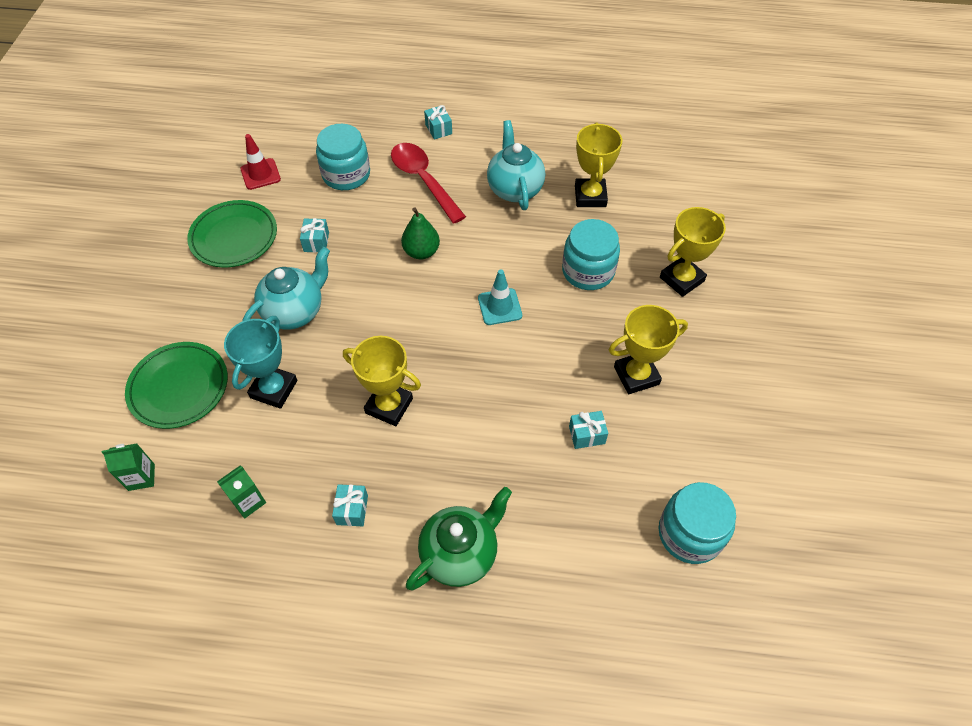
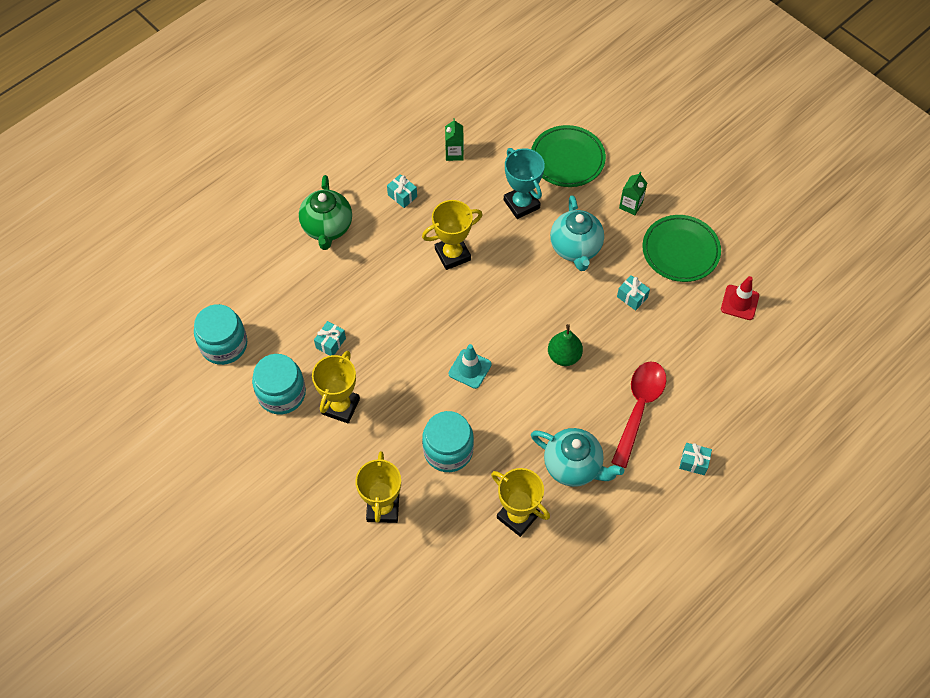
camera: 130 degrees right, 5 degrees up
(141, 477) = (517, 115): green carton -> green carton (630, 205)
(346, 175) = (691, 359): turquoise jar -> turquoise jar (281, 393)
(423, 180) = (639, 408): red spoon -> red spoon turned 75 degrees counterclockwise

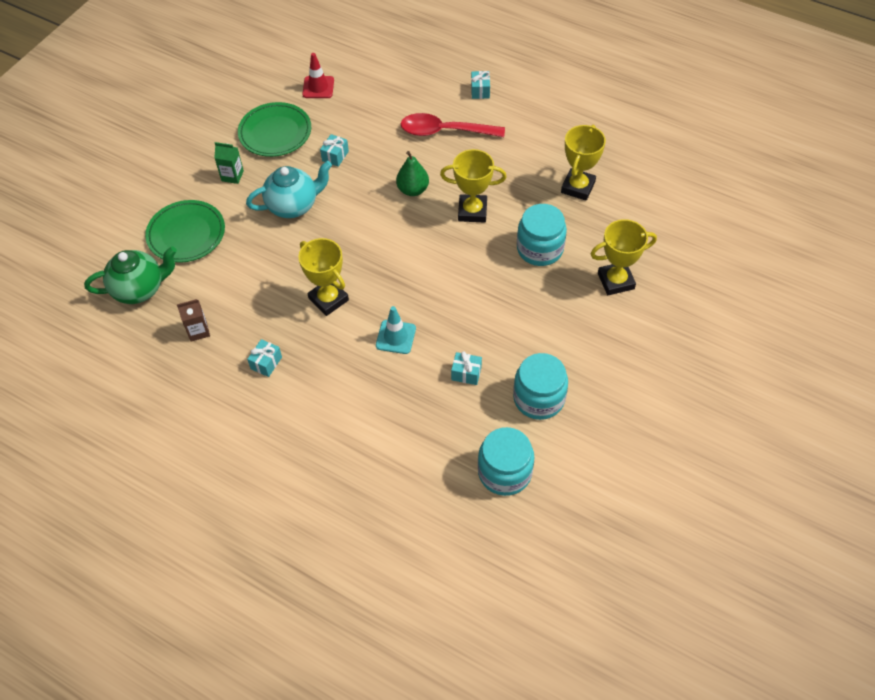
camera: 105 degrees left, 5 degrees down
(327, 228) = (327, 421): green teapot -> green teapot (140, 289)
(340, 406) = (531, 343): yellow trophy -> yellow trophy (472, 211)
(454, 153) = (198, 331): green carton -> brown carton
(470, 369) = (452, 253): turquoise traffic cone -> turquoise traffic cone (395, 337)
(521, 204) = (251, 258): turquoise trophy -> none
(573, 466) = (516, 161): turquoise teapot -> none

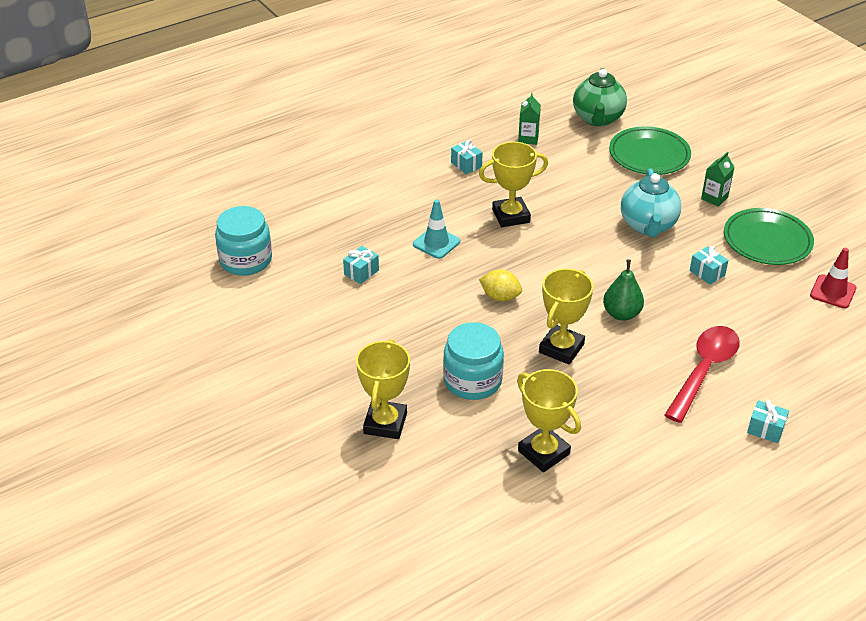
camera: 115 degrees right, 15 degrees down
(198, 331) = (528, 138): brown carton -> green carton
(438, 267) = (500, 297): none -> yellow lemon
(539, 398) = (296, 308): turquoise jar -> none

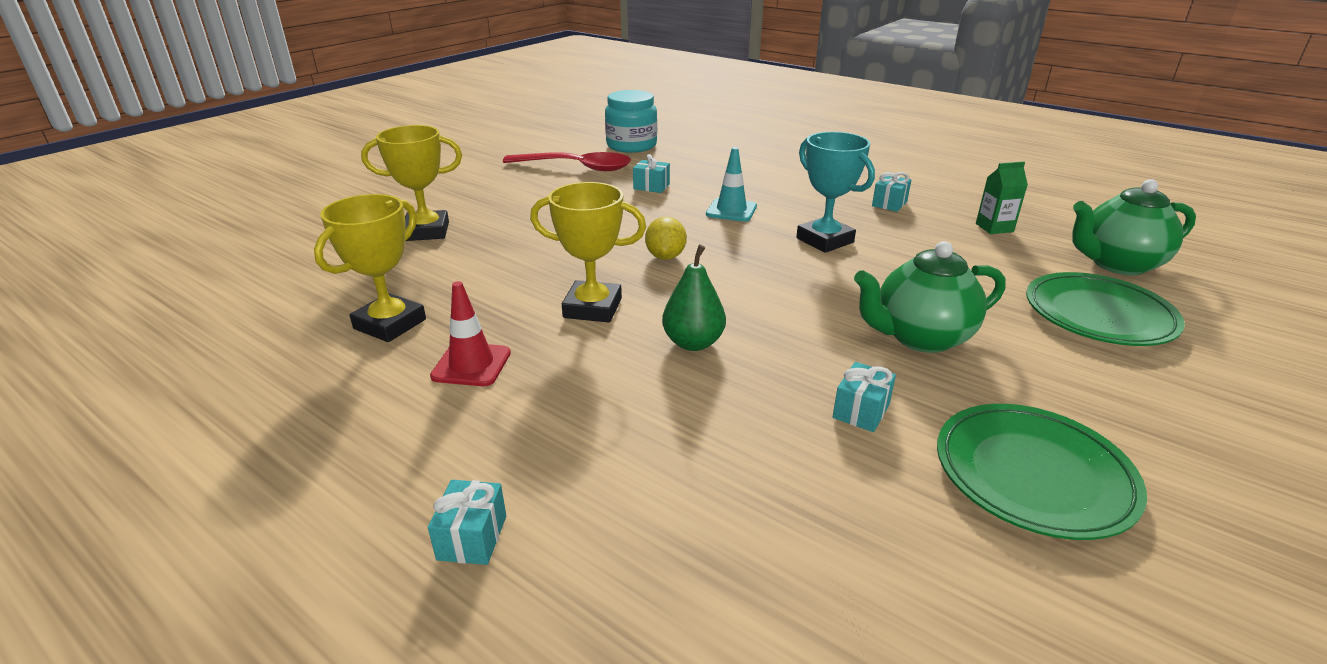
camera: 70 degrees right, 10 degrees down
(472, 381) = (507, 263): turquoise jar -> none
(511, 216) = (824, 240): yellow trophy -> turquoise trophy
(648, 226) = (920, 338): turquoise teapot -> green teapot
(704, 370) = (604, 439): red spoon -> red spoon (576, 167)
(714, 198) = (1078, 393): green carton -> none
(833, 292) = (968, 605): red traffic cone -> red traffic cone (471, 365)

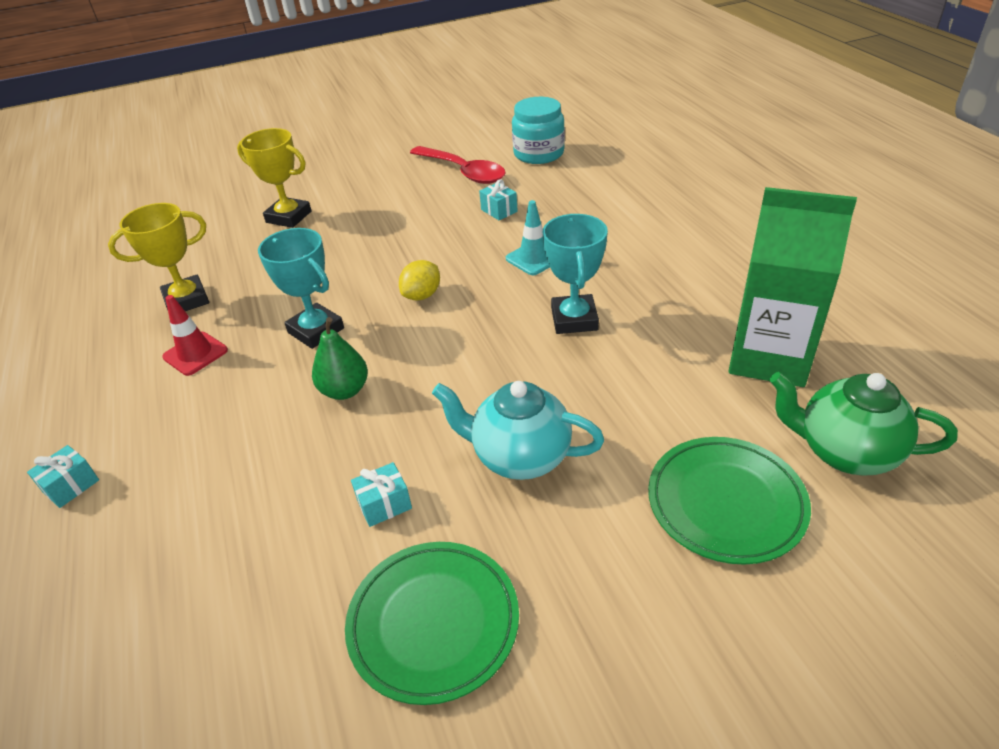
camera: 35 degrees right, 10 degrees up
(592, 308) = (316, 330): yellow trophy -> turquoise trophy
(889, 203) = (696, 292): turquoise gift -> none
(920, 338) = (519, 457): green teapot -> turquoise teapot
(994, 228) = (769, 357): green carton -> green carton, size x2.36

